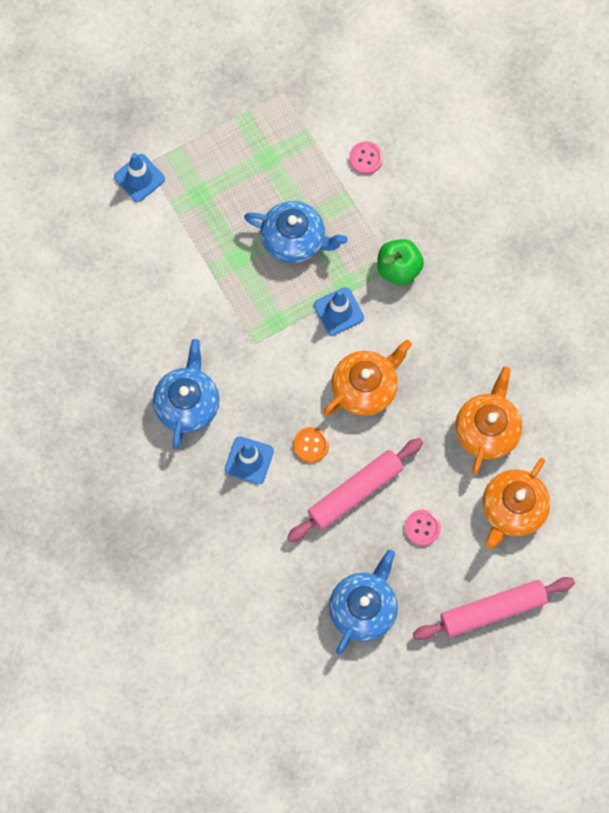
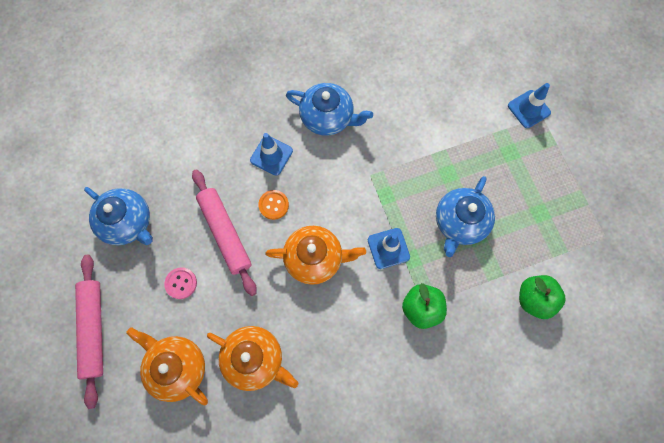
camera: 100 degrees right, 0 degrees up
(365, 387) = (315, 258): orange teapot -> orange teapot turned 60 degrees counterclockwise
(366, 158) = (534, 299): pink button -> green apple

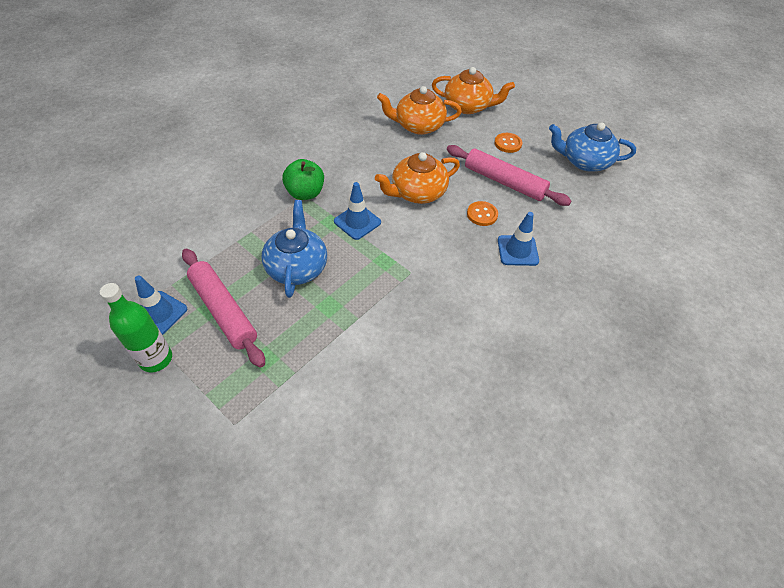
camera: 150 degrees right, 20 degrees down
(93, 329) = (540, 104): pink rolling pin -> pink rolling pin (224, 310)
(181, 283) = (508, 143): pink button -> orange button
(328, 117) = (492, 308): blue teapot -> none
(528, 109) = (255, 426): blue traffic cone -> blue traffic cone (159, 313)
(534, 299) = (200, 234): green apple -> none
(587, 187) = (156, 359): none -> green bottle

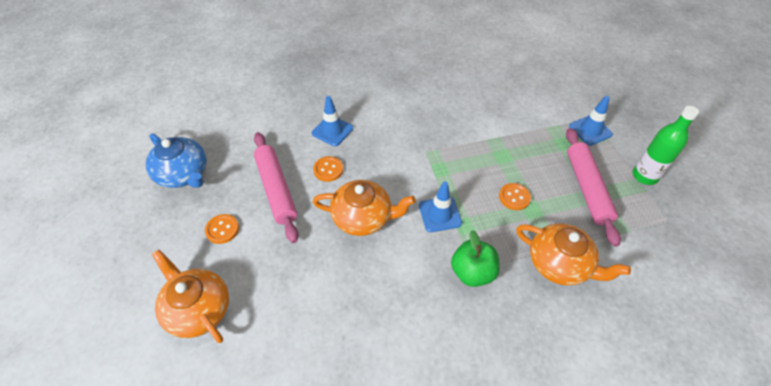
camera: 145 degrees left, 0 degrees up
(159, 313) = (642, 209): blue traffic cone -> blue traffic cone (590, 130)
(297, 267) = (514, 197): blue teapot -> orange button
(418, 126) = (285, 308): orange teapot -> orange teapot (560, 264)

